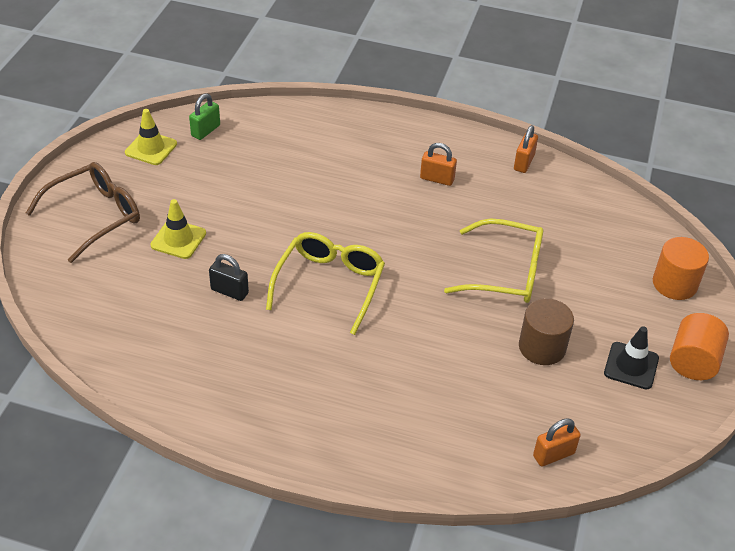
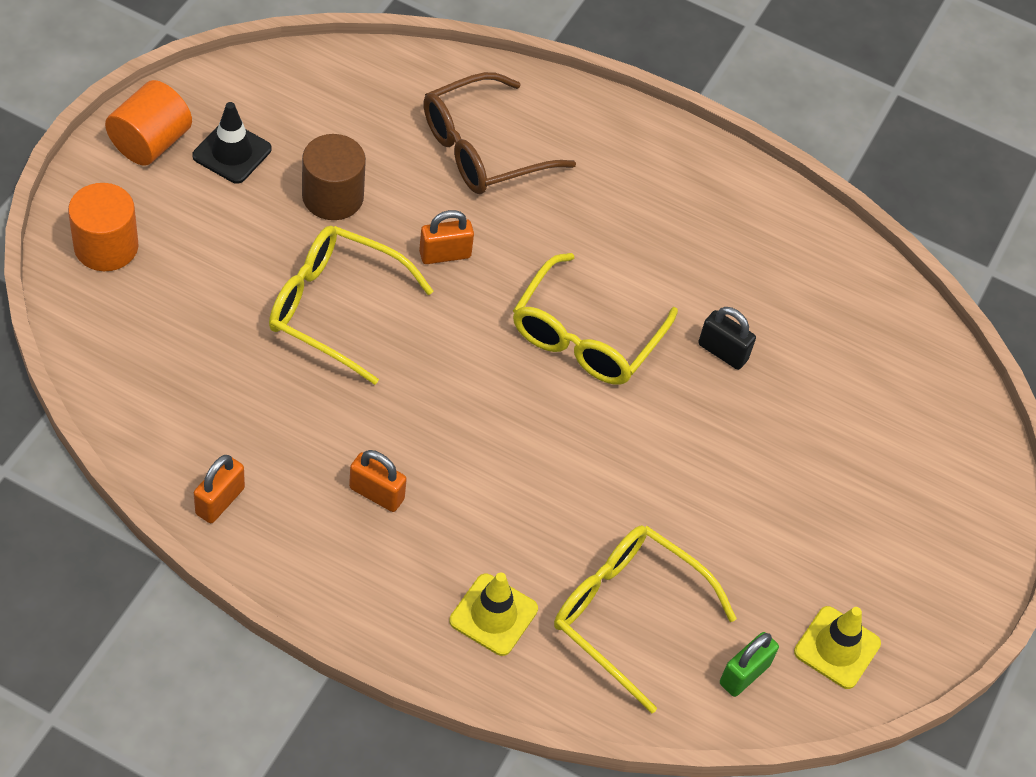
camera: 175 degrees left, 10 degrees up
(95, 216) = (915, 517): brown glasses -> brown glasses (482, 149)
(178, 239) = (791, 451): yellow traffic cone -> yellow traffic cone (493, 615)
(276, 146) = (627, 614): none -> yellow glasses
(553, 455) = (375, 77): orange padlock -> orange padlock (445, 254)

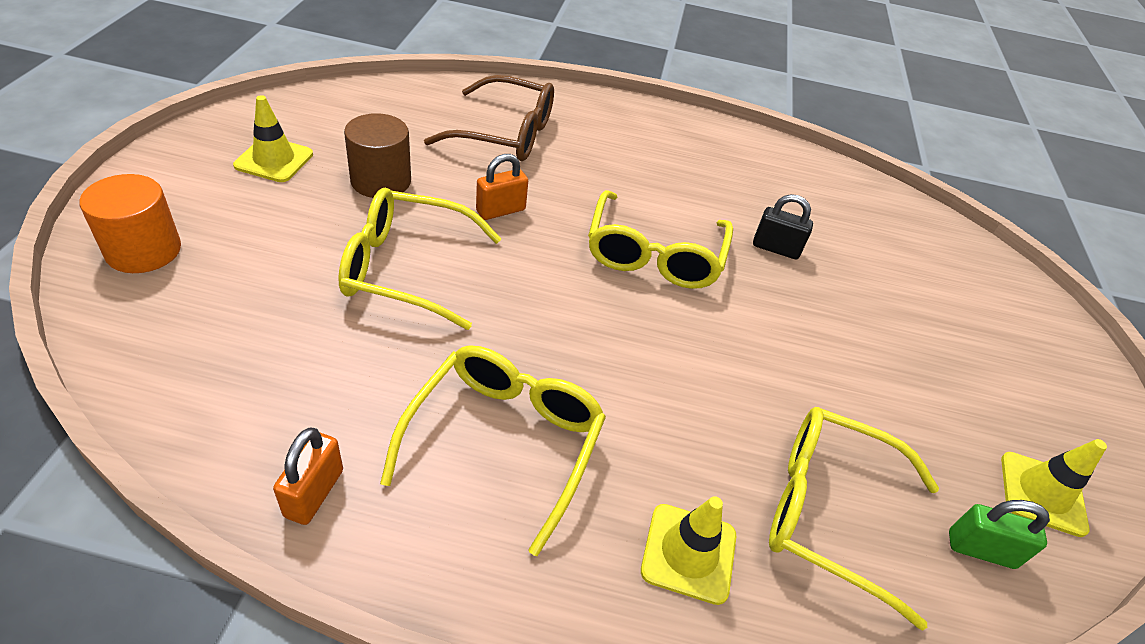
camera: 15 degrees left, 10 degrees down
(150, 142) = (188, 161): orange cylinder -> none
(232, 152) = (274, 160): black traffic cone -> yellow traffic cone
(376, 493) = (504, 441): orange padlock -> yellow glasses
(482, 149) = (505, 134): brown glasses -> brown glasses turned 120 degrees counterclockwise
(744, 674) = (981, 549): green padlock -> green padlock turned 75 degrees clockwise

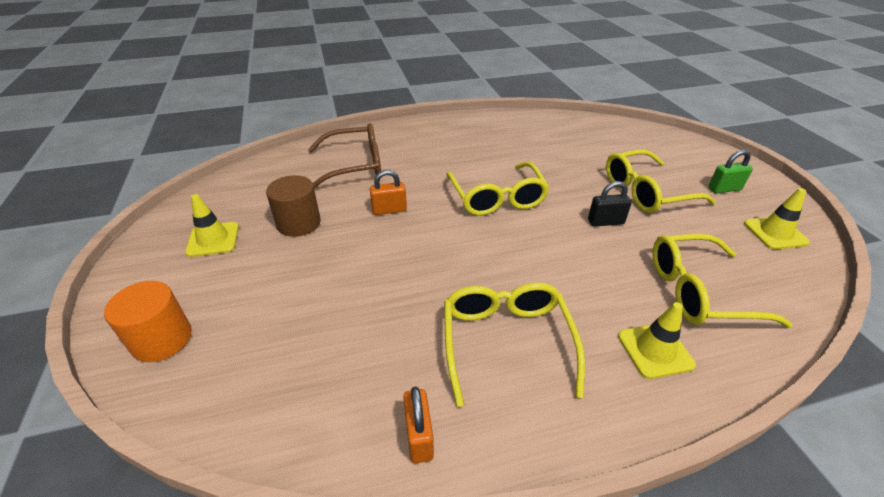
camera: 20 degrees left, 5 degrees down
(406, 268) = (360, 268): yellow glasses -> yellow glasses (646, 192)
(500, 210) = (389, 210): orange padlock -> orange padlock turned 45 degrees clockwise
(775, 248) = (555, 168): black padlock -> black padlock (605, 222)
(981, 549) = (776, 273): green padlock -> green padlock (724, 189)

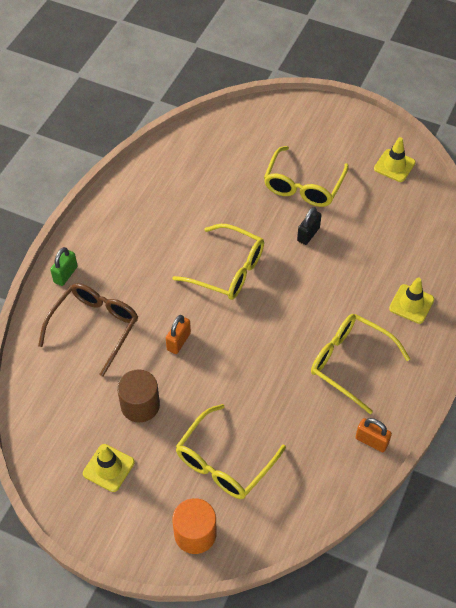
camera: 50 degrees left, 15 degrees up
(698, 291) = (397, 247): yellow glasses -> yellow glasses (224, 462)
(724, 189) = (340, 144): green padlock -> green padlock (65, 274)

